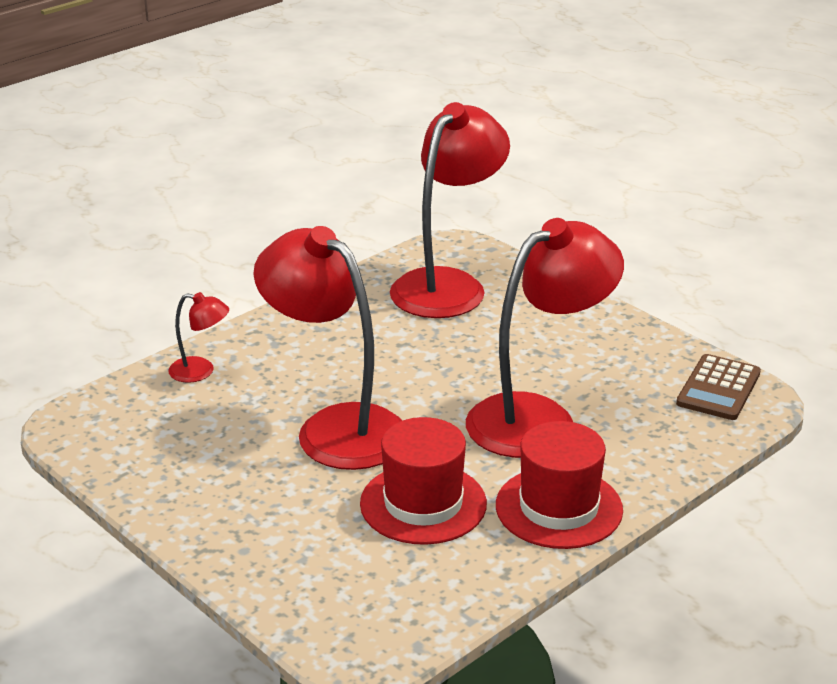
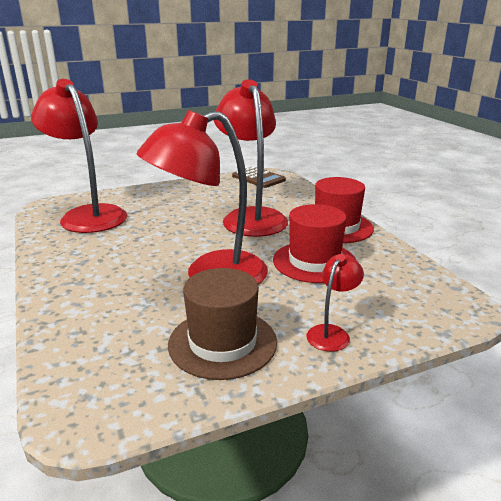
camera: 70 degrees left, 5 degrees down
(201, 371) = (79, 322): red lamp -> red lamp (332, 333)
(201, 470) = (222, 343): none -> brown hat

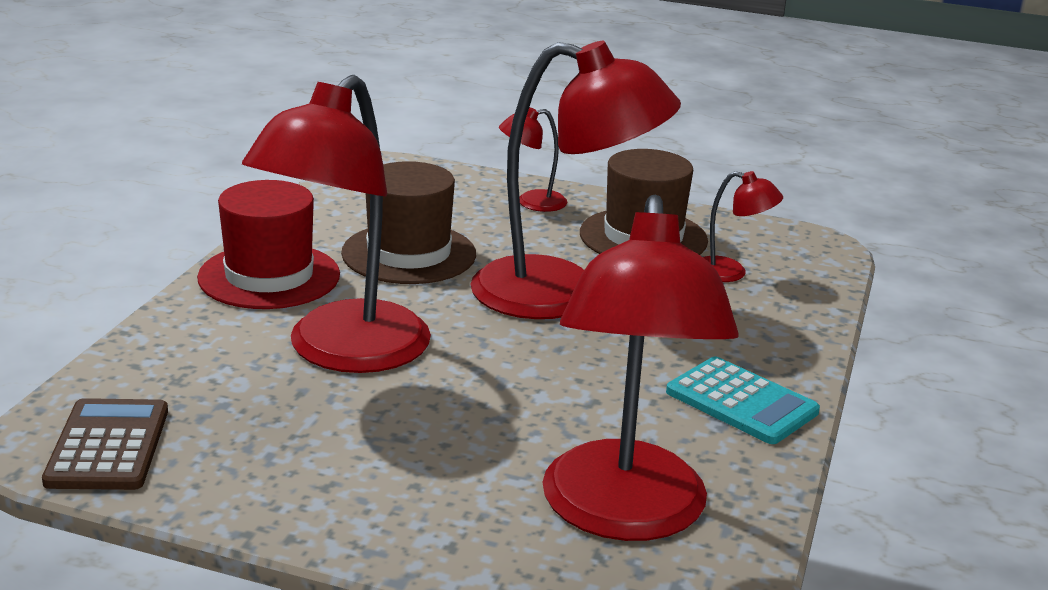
camera: 140 degrees left, 0 degrees up
(69, 263) = (741, 402): none -> turquoise calculator
(133, 341) = (730, 273): none -> red lamp
(314, 262) = (409, 254): red hat -> brown hat

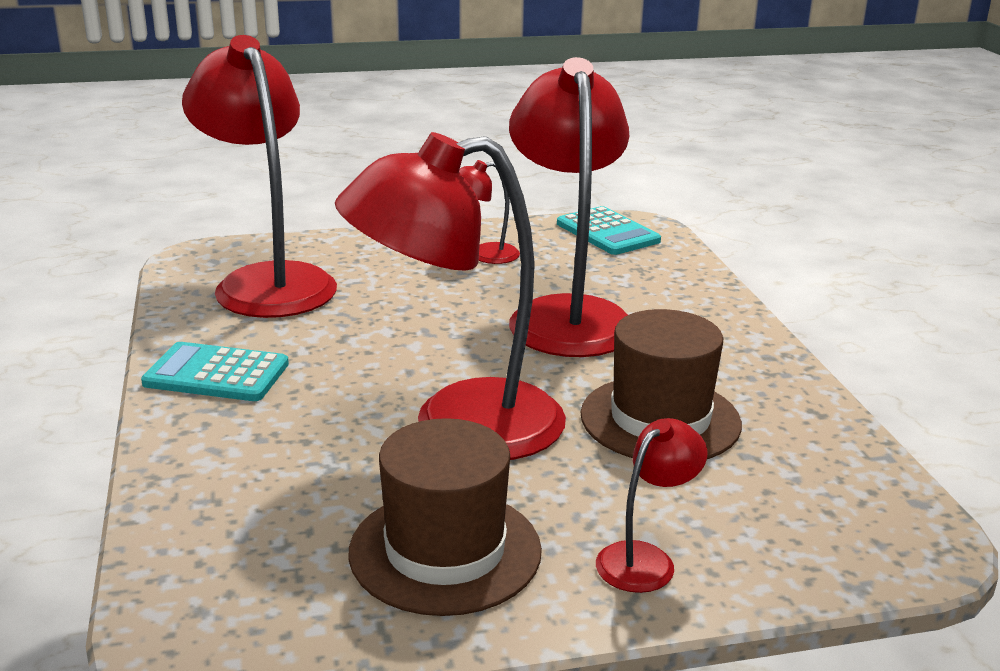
camera: 150 degrees right, 0 degrees up
(108, 446) = (607, 232): brown calculator -> turquoise calculator
(269, 276) = (728, 353): red hat -> none
(730, 273) = (294, 529): red lamp -> red lamp (484, 255)

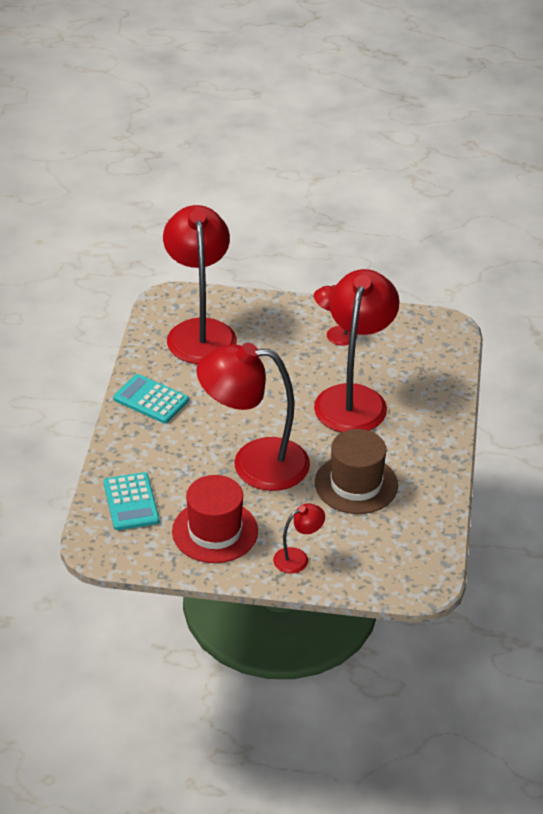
camera: 20 degrees right, 15 degrees up
(445, 551) = (215, 531): brown hat -> red hat
(607, 232) = (423, 330): turquoise calculator -> turquoise calculator (131, 502)

